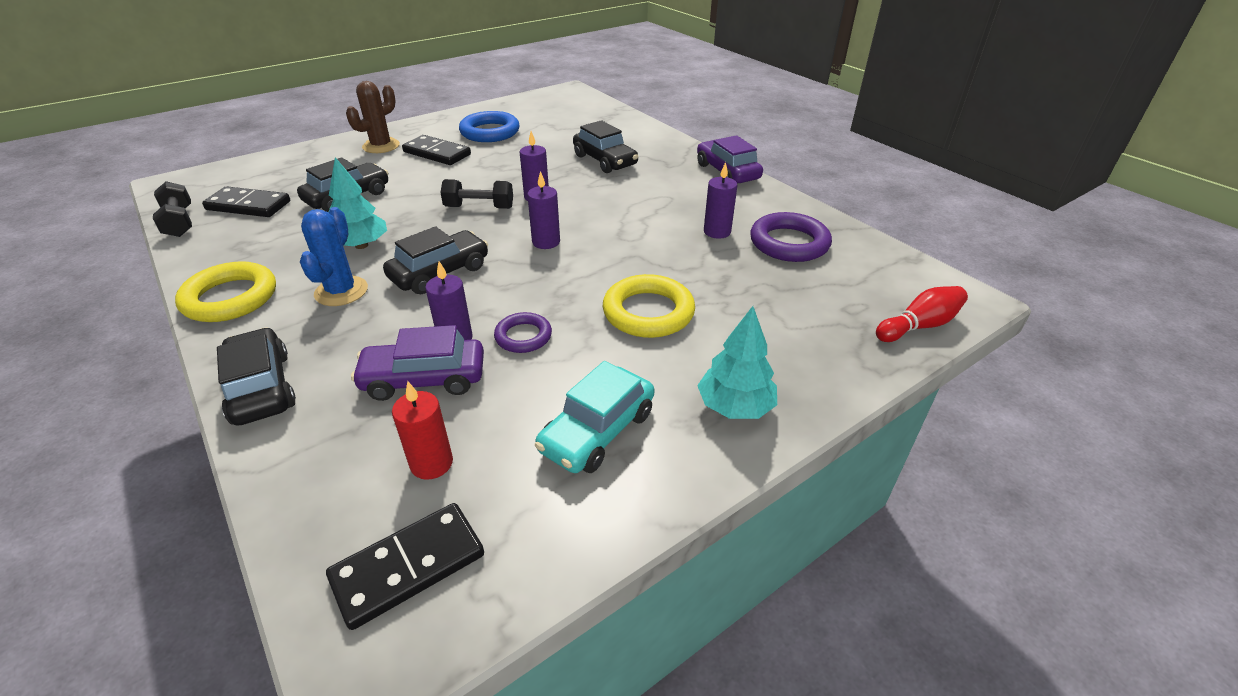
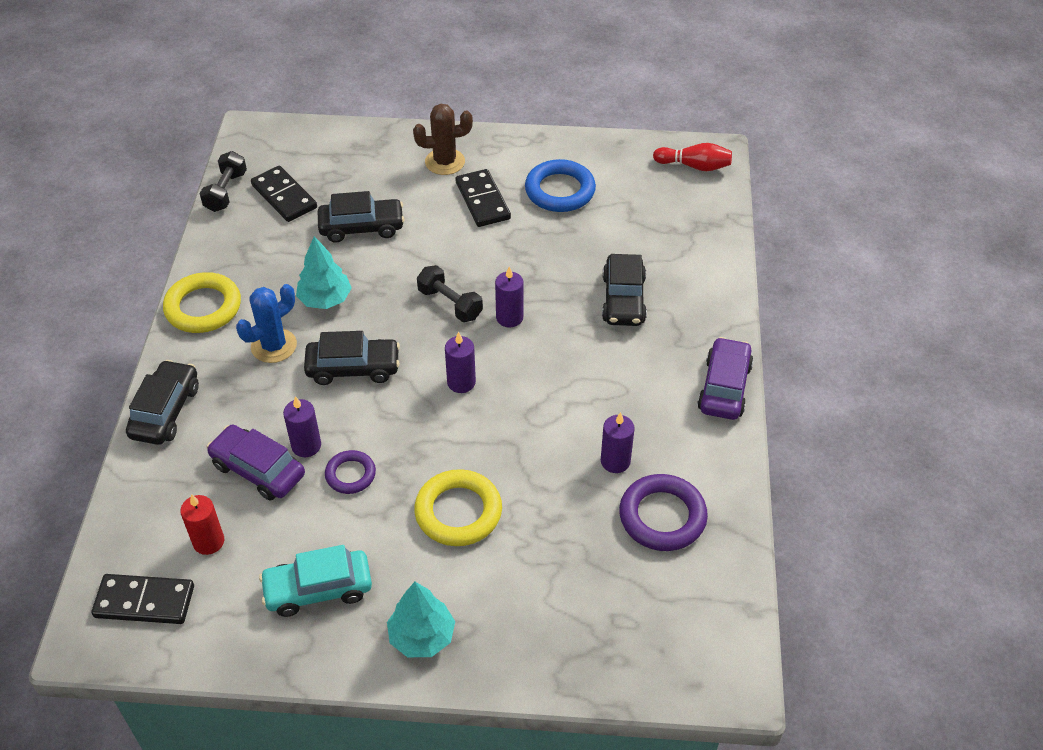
camera: 40 degrees right, 10 degrees up
(919, 326) = (650, 675): red bowling pin -> red bowling pin (694, 166)

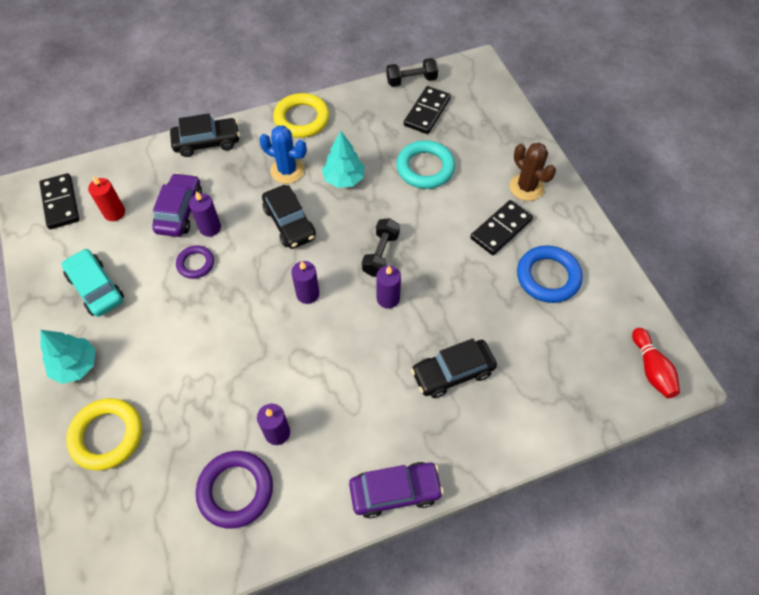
camera: 65 degrees right, 10 degrees up
(361, 227) = (425, 168): black car -> turquoise ring
(458, 512) = (188, 343): yellow ring -> yellow ring (107, 435)

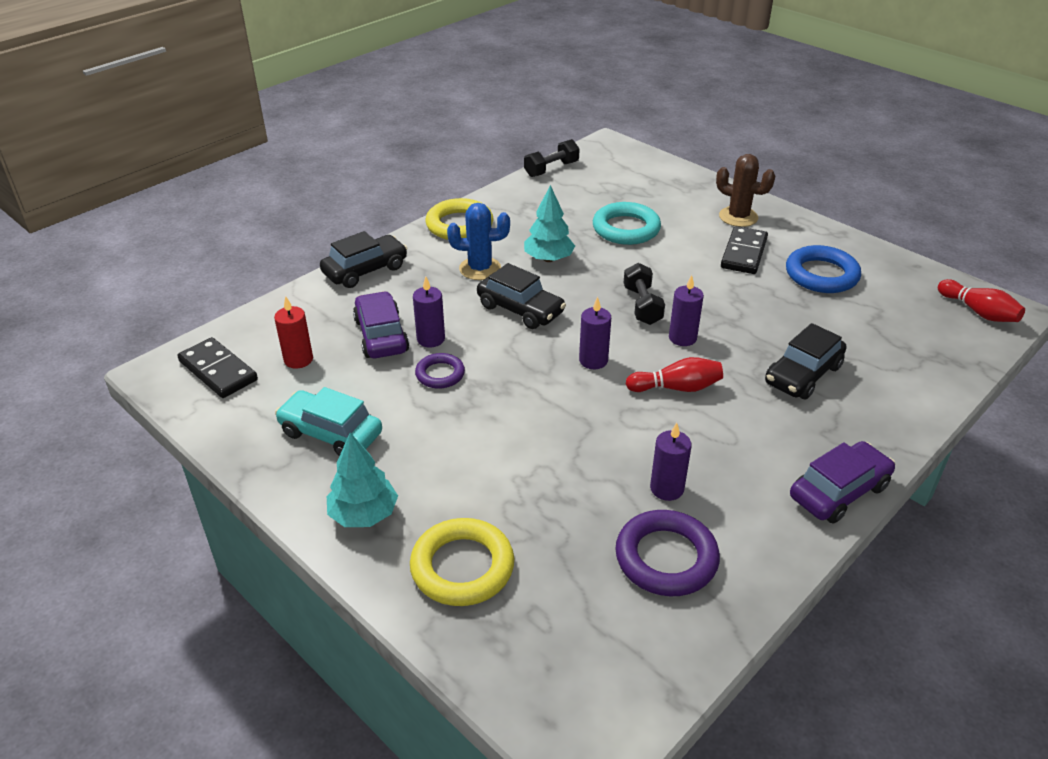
camera: 25 degrees left, 20 degrees down
(349, 345) = (676, 388): none -> red bowling pin
(427, 112) = (589, 188): black domino -> none

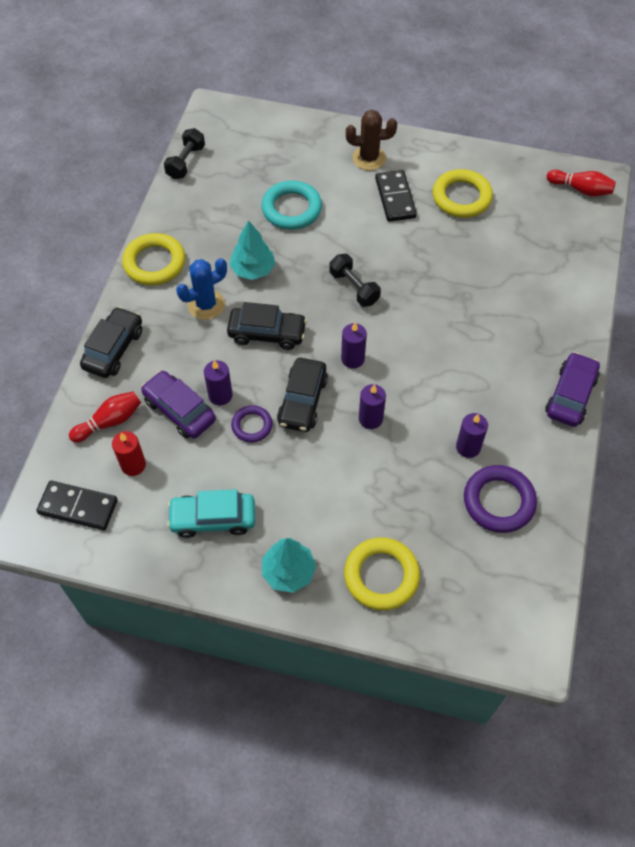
camera: 30 degrees left, 20 degrees up
(676, 388) = (424, 357): red bowling pin -> red bowling pin (109, 422)
(682, 338) = (401, 307): purple candle -> purple candle (370, 419)
(803, 375) = (499, 304): black car -> black car (302, 401)
(821, 275) = (461, 197): blue ring -> yellow ring

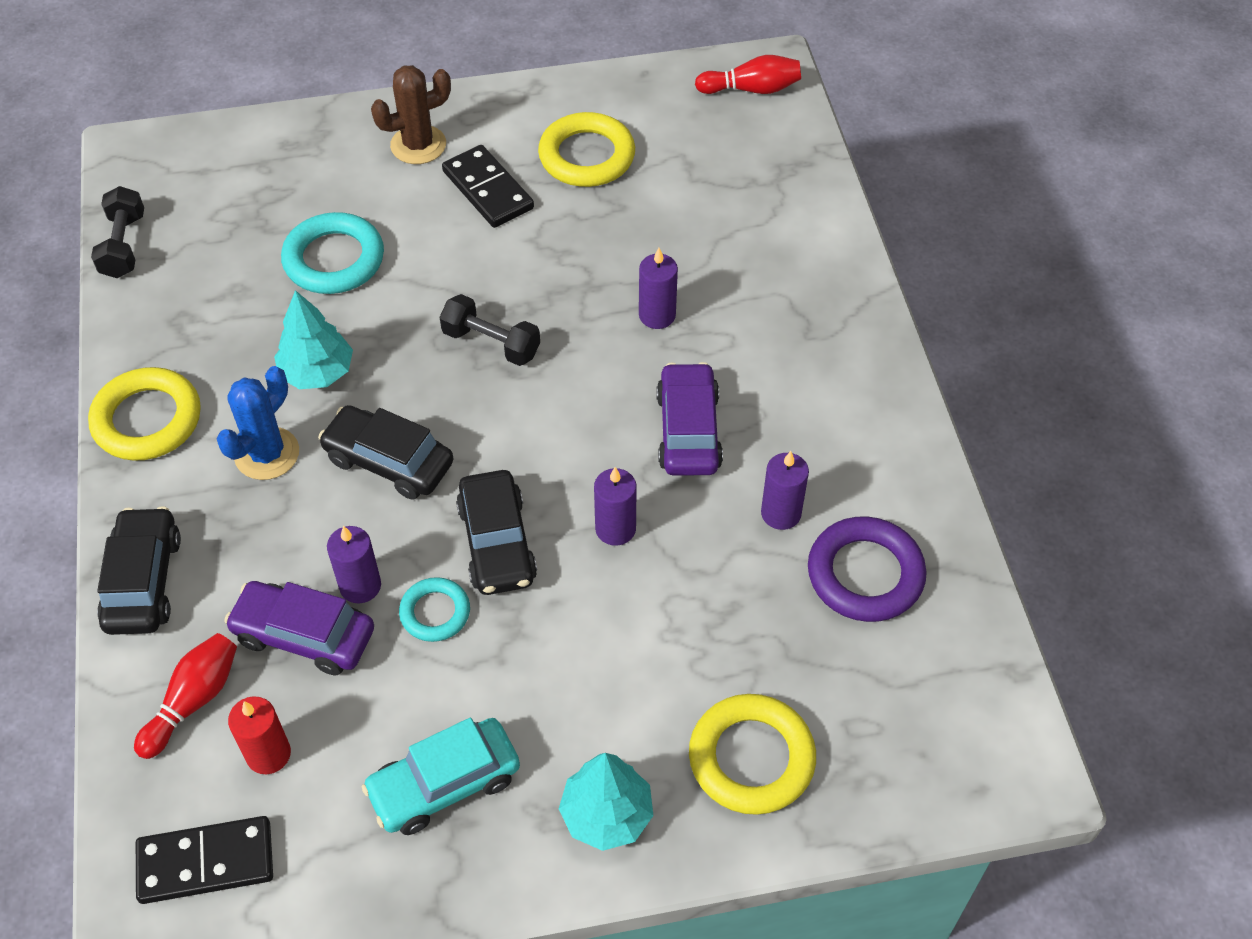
camera: 25 degrees left, 5 degrees down
(252, 425) = (435, 612): purple ring -> turquoise ring
(267, 333) = (389, 461): black car -> black car turned 135 degrees counterclockwise
(352, 359) = (543, 450): purple candle -> purple candle (657, 315)
(570, 395) = (886, 382): purple car -> purple car (688, 431)

